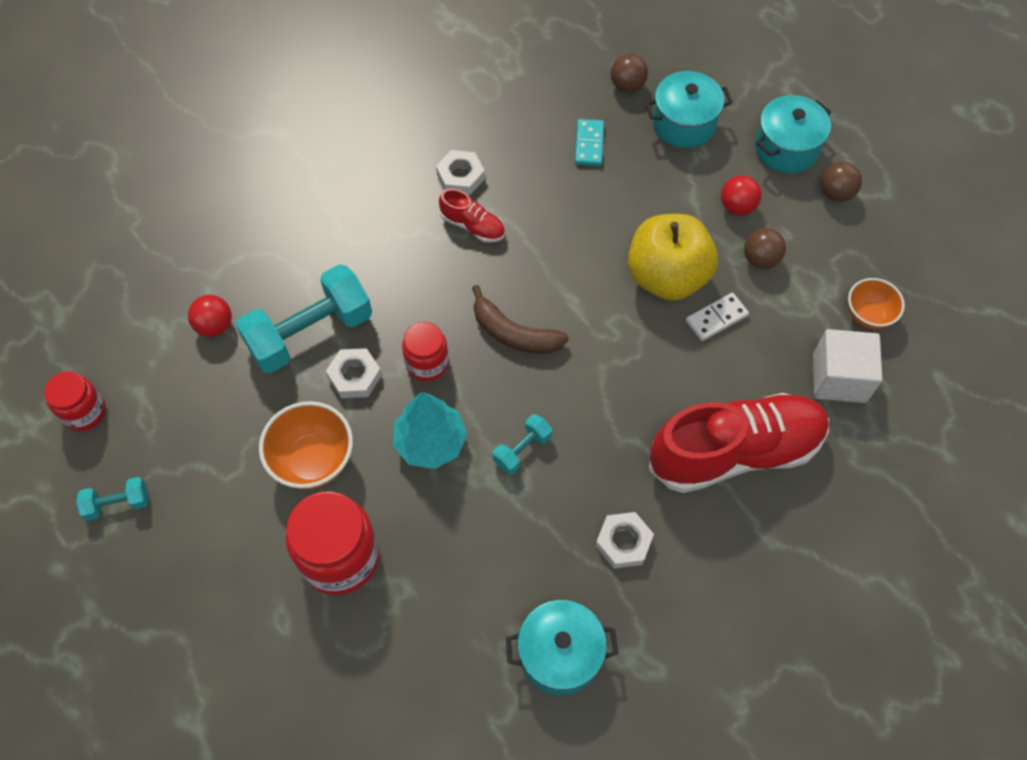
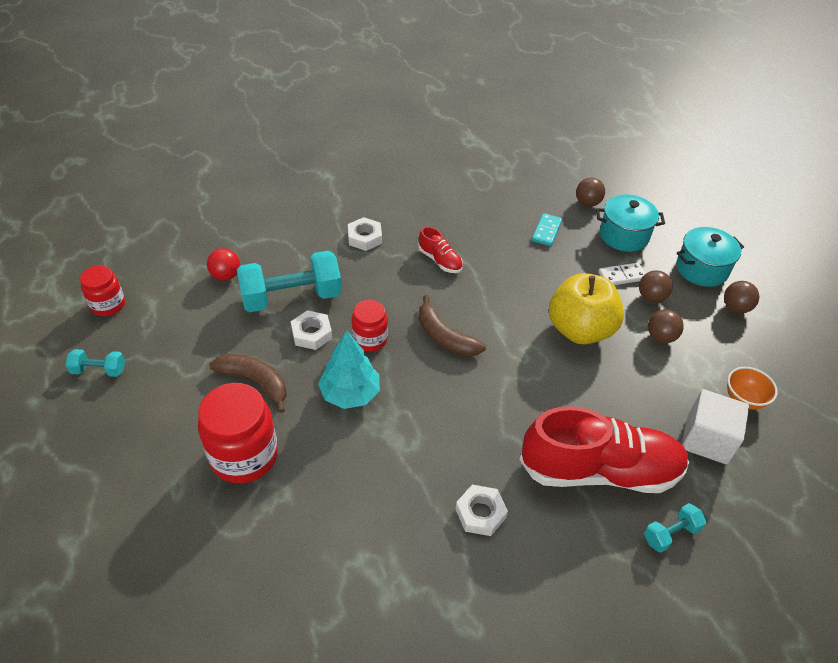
camera: 15 degrees right, 15 degrees down
(313, 461) = (255, 382): orange bowl -> brown banana
(460, 177) = (443, 229): white nut -> white nut (364, 238)
(522, 449) = (420, 419): turquoise dumbbell -> turquoise dumbbell (670, 534)
(560, 654) = (393, 587): turquoise pot -> none
(716, 318) = (612, 368): white domino -> white domino (622, 276)
(737, 207) = (651, 297): red ball -> brown ball

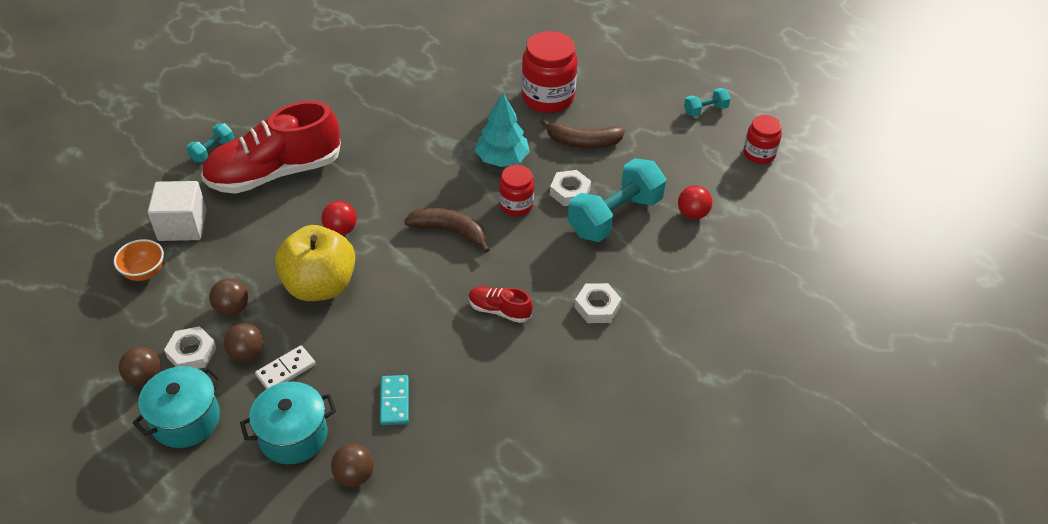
camera: 155 degrees right, 0 degrees up
(480, 513) = (359, 119): white nut -> white nut (192, 353)
(546, 375) = (341, 230): none -> red ball

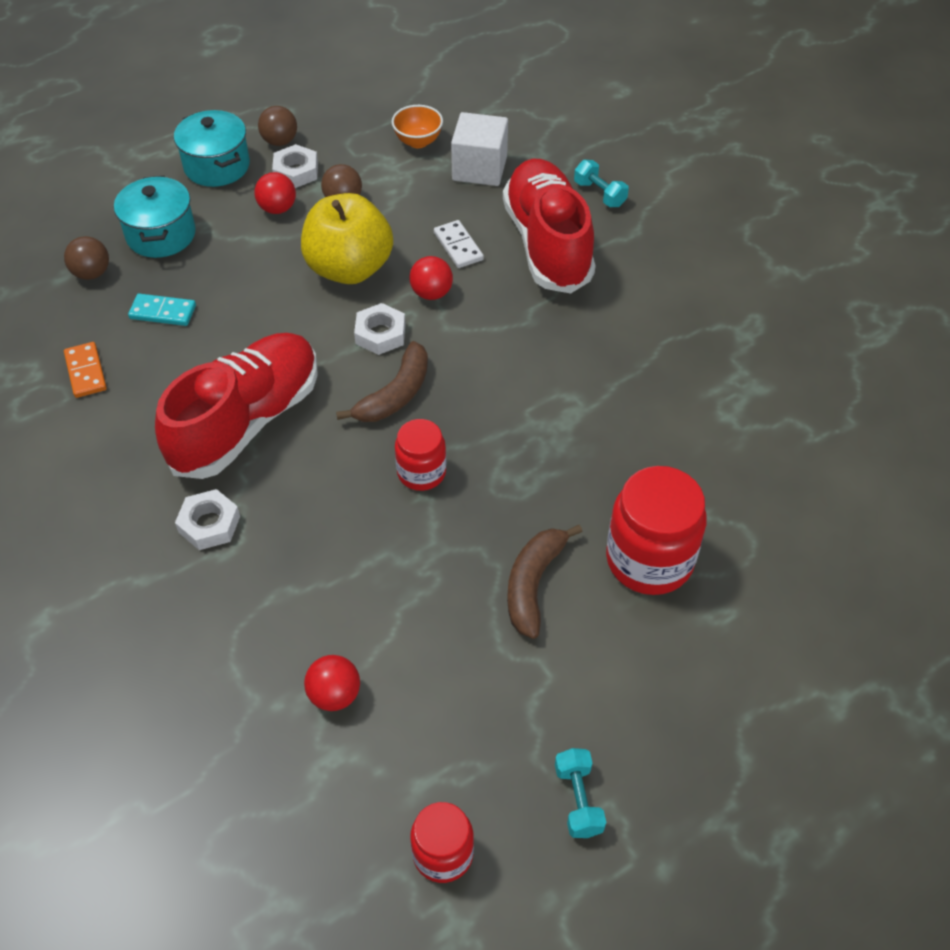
camera: 105 degrees right, 5 degrees up
(247, 354) = (277, 208): brown ball -> red ball
(285, 370) = (243, 234): white domino -> white domino (458, 246)
(476, 435) = (86, 372): none -> orange domino
(499, 310) = (247, 422): red shoe -> red shoe, size x2.28
(502, 159) = (519, 474): turquoise tree -> none
(570, 192) = (429, 542): white nut -> white nut (380, 334)
(615, 216) = (363, 587): turquoise dumbbell -> none

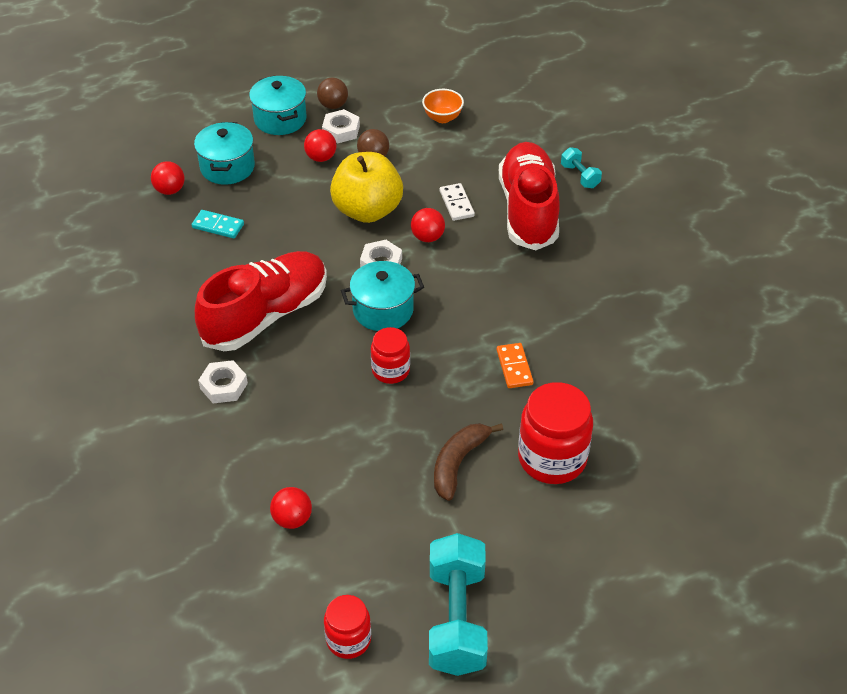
camera: 10 degrees right, 5 degrees down
(86, 372) = (152, 263): orange domino -> orange domino (514, 367)
(92, 273) = (170, 190): brown ball -> red ball
(395, 394) = (383, 310): brown banana -> turquoise pot
(479, 168) = (487, 145): white cube -> none
(578, 800) = (457, 619): turquoise dumbbell -> turquoise dumbbell, size x2.10

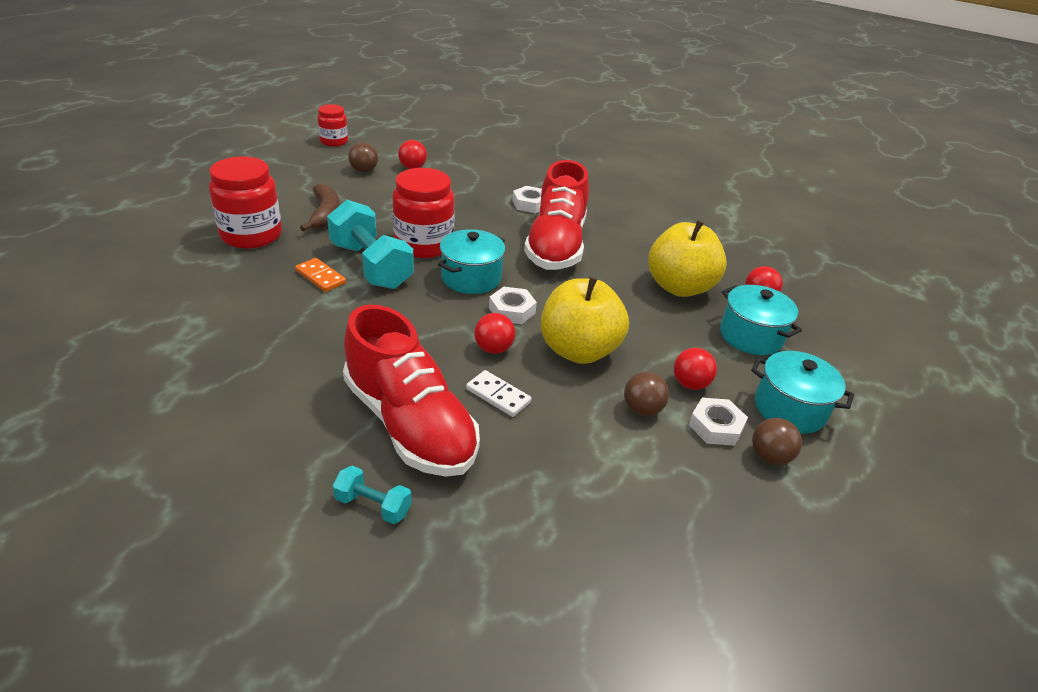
camera: 140 degrees right, 10 degrees down
(218, 226) = (679, 287): turquoise domino -> yellow apple
(358, 538) = (364, 170): none -> brown ball
(390, 370) = (424, 244): red jar -> red jar, size x1.71
(442, 118) = (632, 509): orange bowl -> none
(457, 619) = (275, 159): turquoise dumbbell -> turquoise dumbbell (371, 266)

